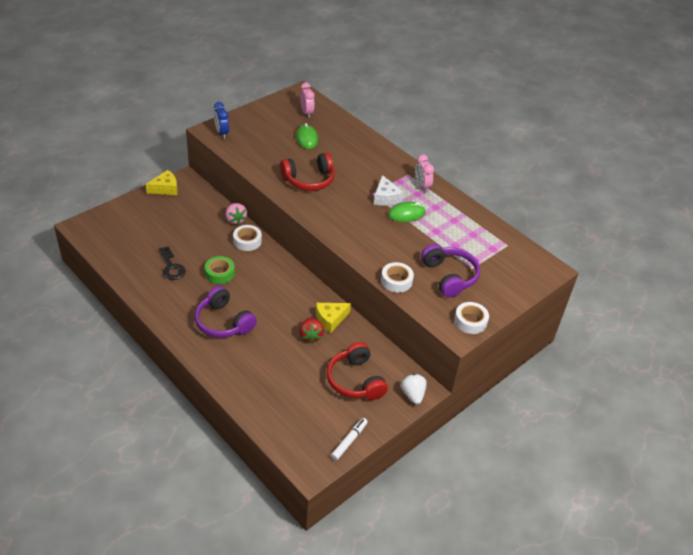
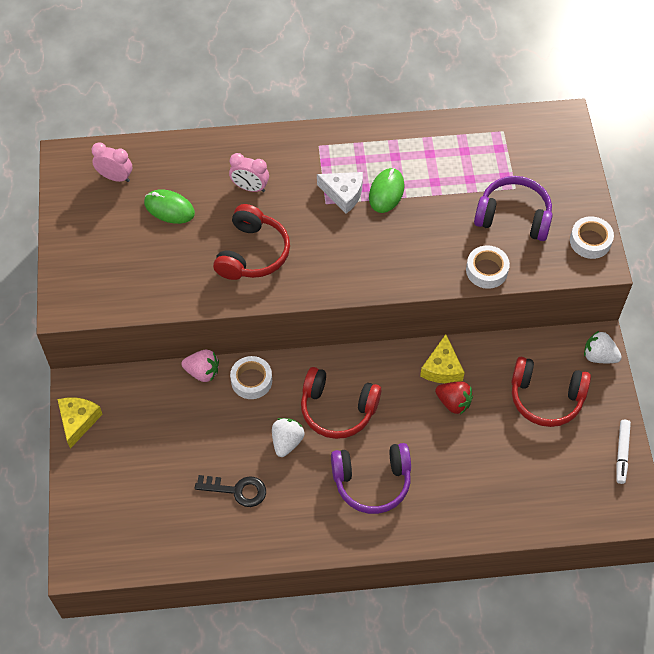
camera: 50 degrees left, 15 degrees up
(220, 273) = (287, 442): green tape -> white strawberry
(222, 133) = (81, 296): blue clock -> none
(260, 285) = (337, 409): none -> red headphones
(349, 441) = (622, 453): white marker -> white marker turned 150 degrees counterclockwise
(421, 186) = (350, 146): pink clock -> pink clock (250, 187)

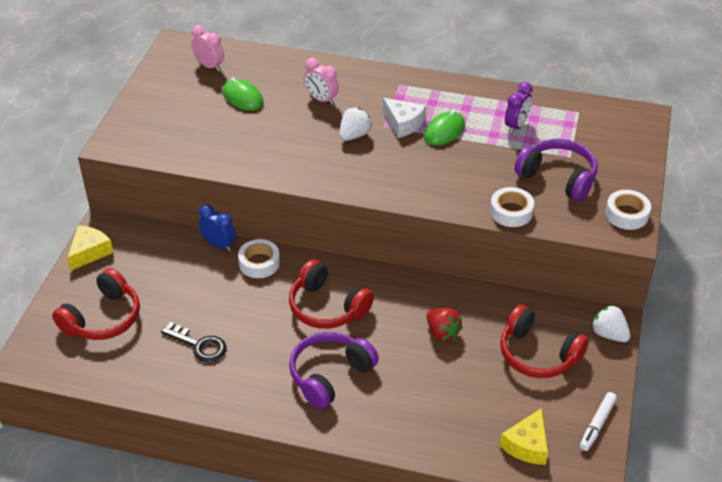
camera: 20 degrees right, 15 degrees down
(202, 372) = (219, 245): pink strawberry -> blue clock
(252, 253) = (297, 146): red headphones -> red headphones (103, 318)
(287, 442) = (266, 320): white strawberry -> white strawberry (354, 135)
(372, 482) = (330, 375): purple headphones -> purple headphones turned 120 degrees clockwise
(442, 368) = (444, 301): yellow cheese -> yellow cheese (527, 445)
(451, 165) = (516, 126): none -> purple clock

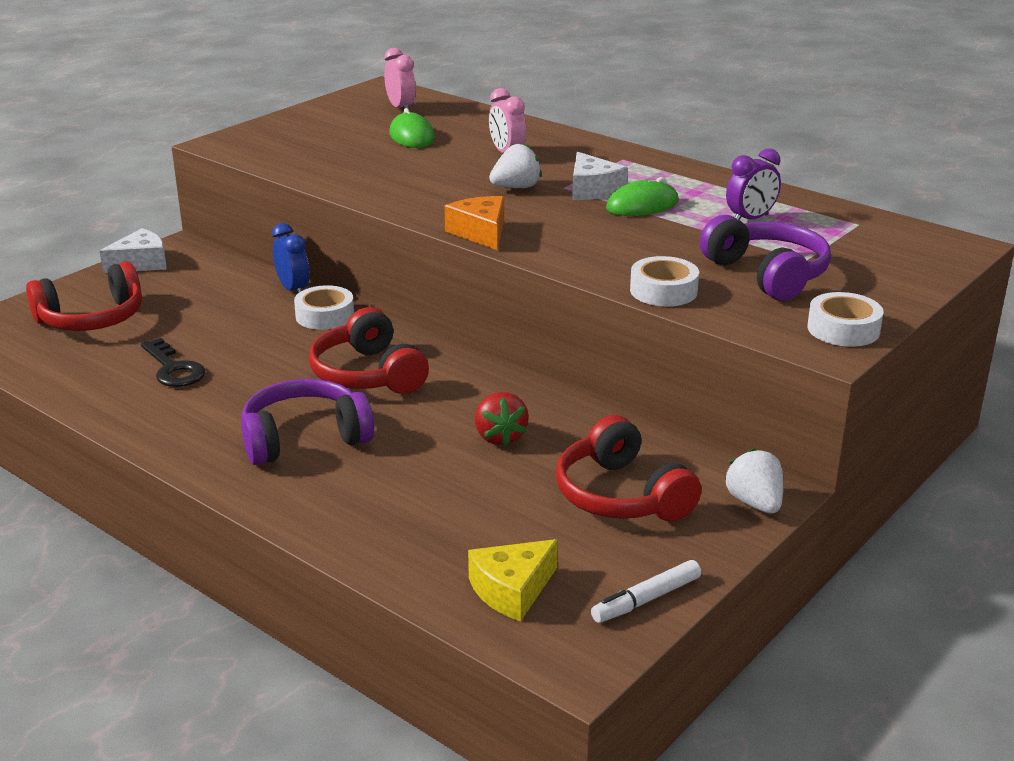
camera: 25 degrees right, 15 degrees down
(89, 252) = (141, 263): yellow cheese -> white cheese
(366, 190) = (481, 233): none -> orange cheese

